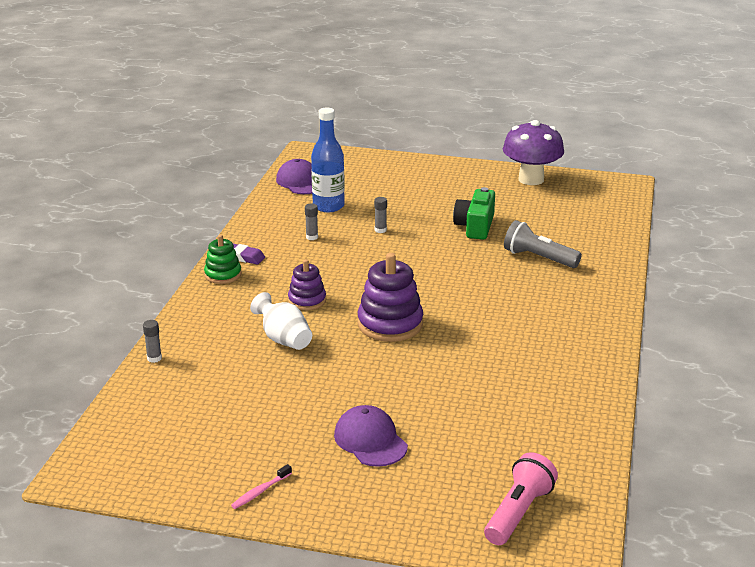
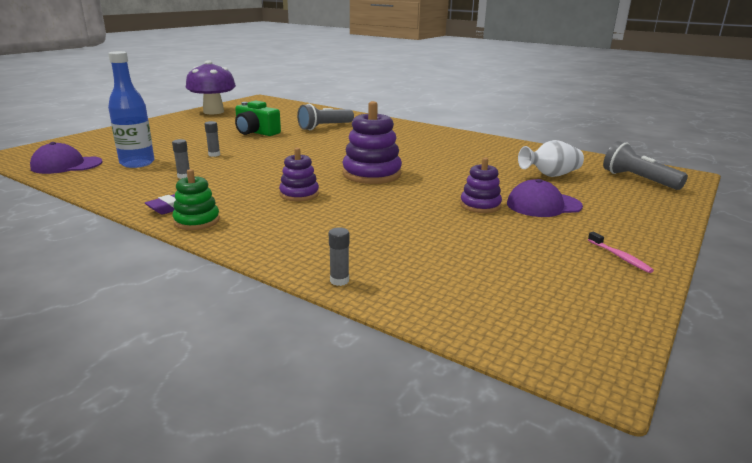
camera: 70 degrees left, 5 degrees down
(283, 339) = (360, 212): white vase -> white vase (550, 175)
(343, 401) = (480, 205): none -> purple stacking toy
(518, 512) = (638, 179): pink flashlight -> grey flashlight

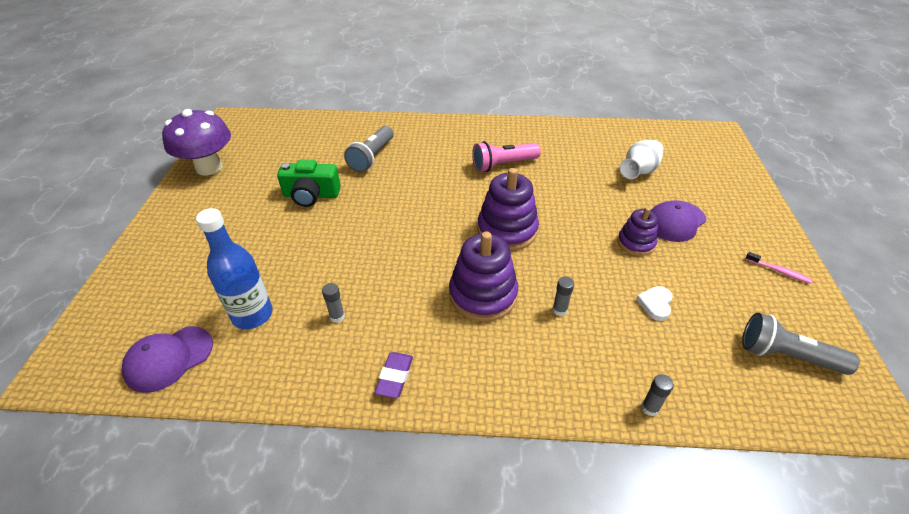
camera: 30 degrees left, 20 degrees up
(197, 221) = (444, 388): green stacking toy -> none
(214, 155) = (319, 260): grey glue stick -> grey glue stick (559, 310)
(299, 194) = (483, 295): purple stacking toy -> purple stacking toy, size x1.67
(422, 148) = (503, 165): none -> pink flashlight
(443, 237) = (655, 304): none -> white heart
(638, 179) = (699, 152): grey flashlight -> grey flashlight (786, 355)

